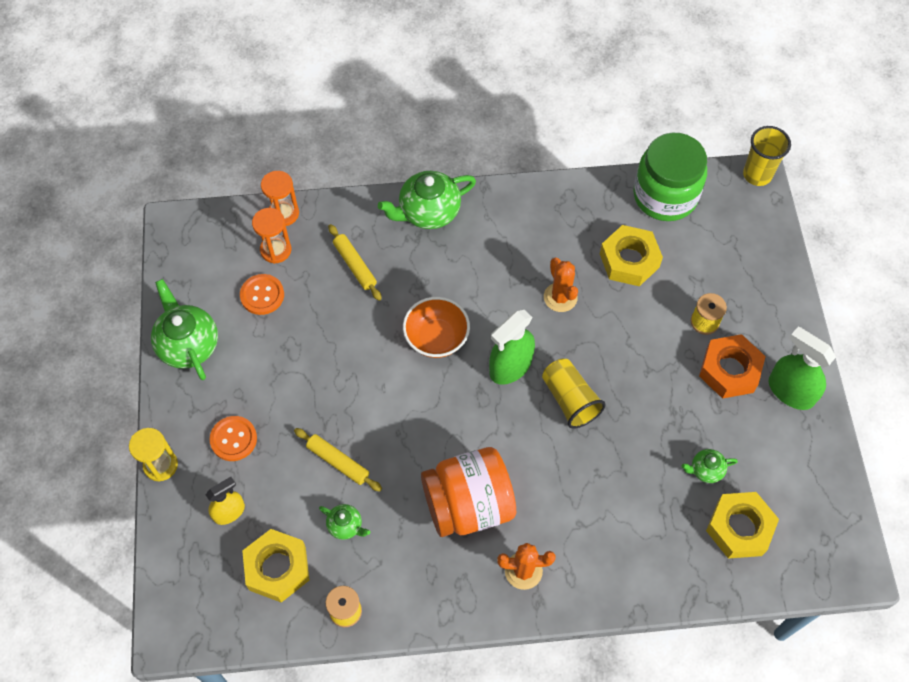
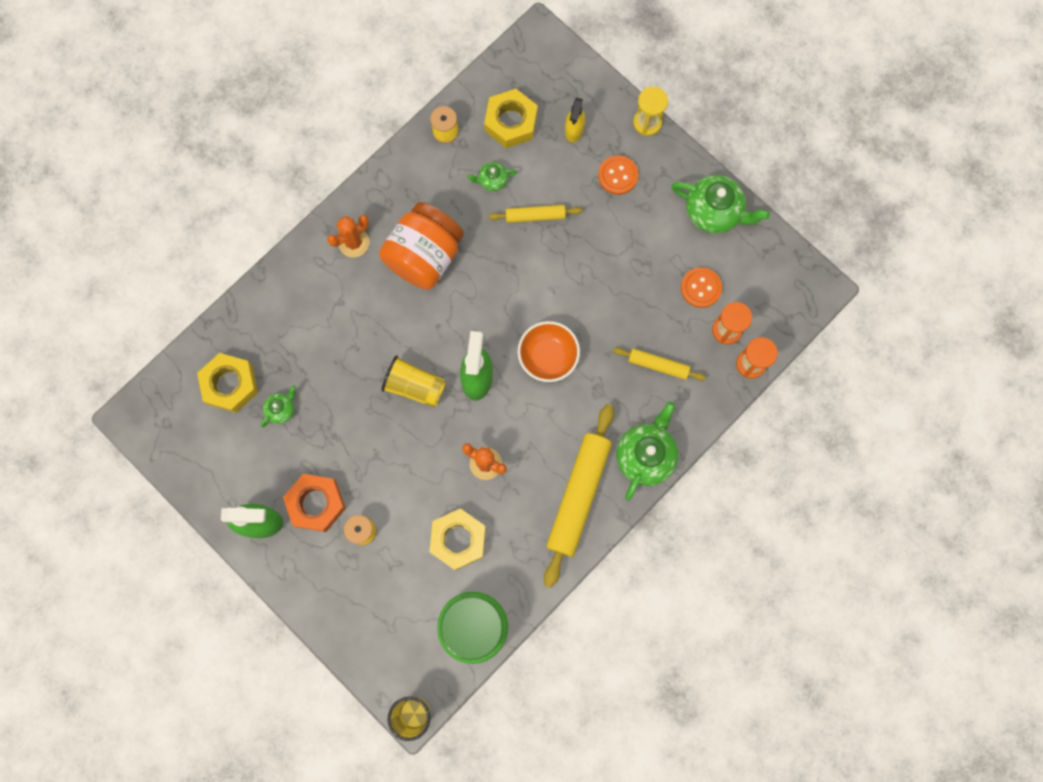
camera: 140 degrees right, 15 degrees up
(506, 223) = (578, 495): none -> yellow rolling pin

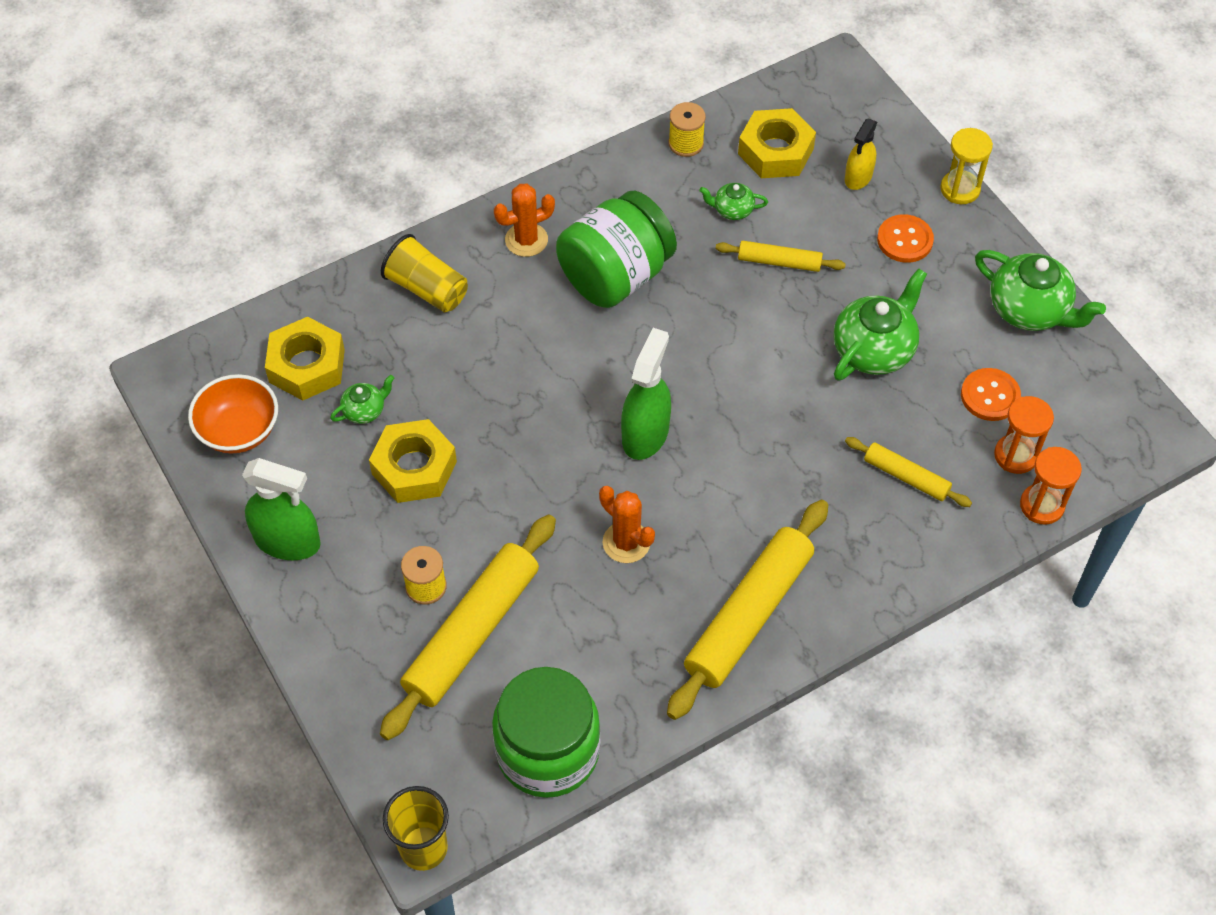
camera: 15 degrees right, 20 degrees down
(316, 503) = (373, 536): orange nut -> none
(402, 556) = (472, 632): none -> yellow rolling pin
(415, 386) = (556, 424): yellow cup -> yellow cup (427, 289)
(424, 256) = (615, 276): orange jar -> green jar
(458, 540) = (558, 630): yellow nut -> yellow nut (414, 468)
(548, 357) = (751, 431): orange bowl -> orange bowl (239, 430)
(645, 456) = (860, 587): green teapot -> green teapot (874, 349)

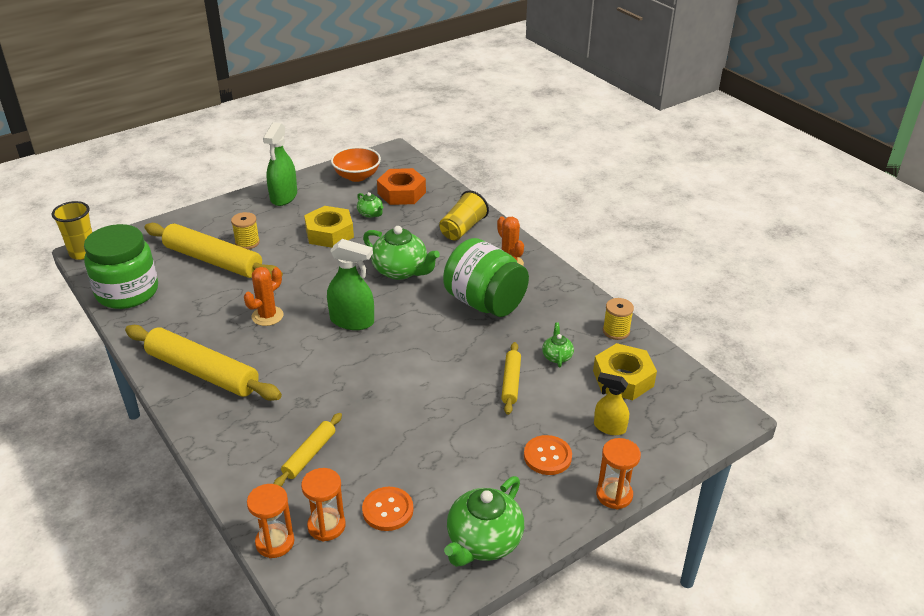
camera: 85 degrees right, 20 degrees down
(307, 365) = (401, 193): yellow nut -> orange nut
(874, 349) = (431, 436): green teapot -> green teapot (400, 271)
(960, 189) = (614, 495): yellow hourglass -> orange hourglass

